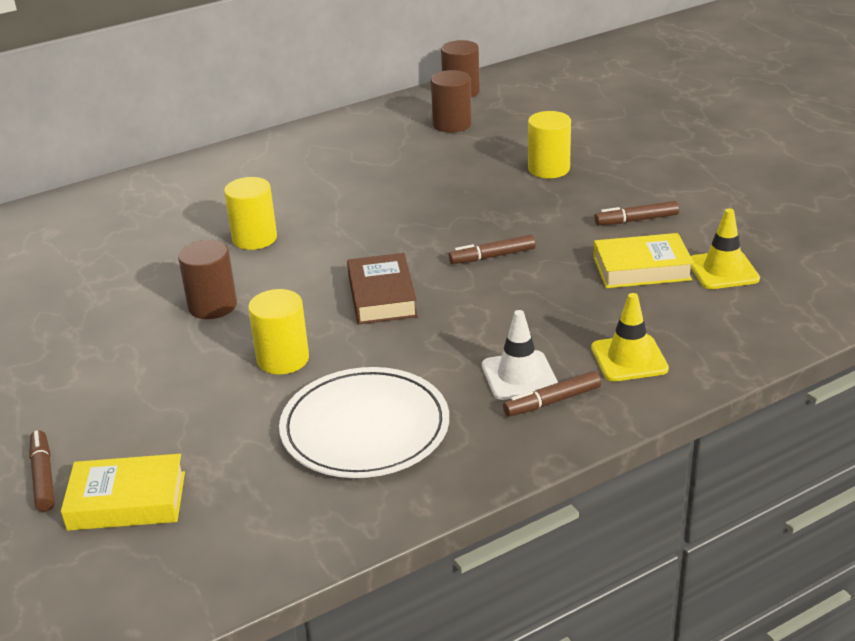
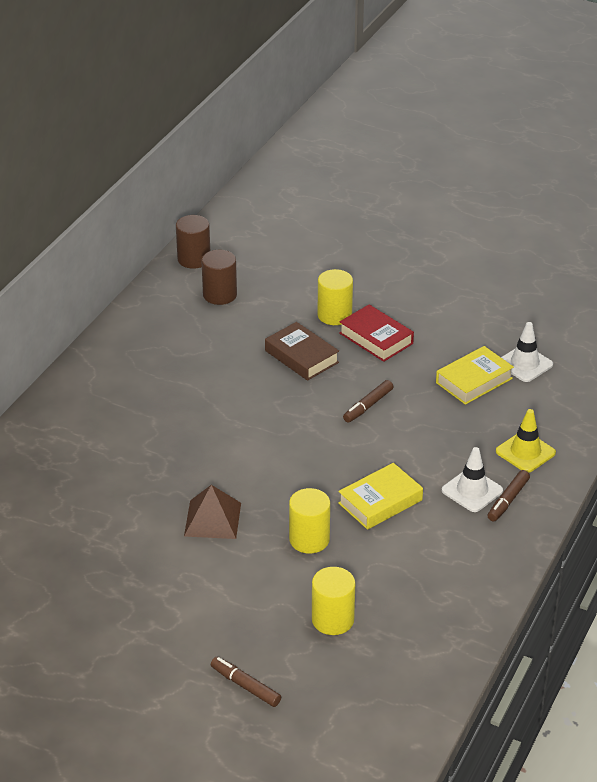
camera: 35 degrees left, 5 degrees up
(127, 501) = (320, 676): yellow book -> yellow book (380, 502)
(212, 306) = (212, 519): brown cylinder -> brown pyramid
(254, 238) = (179, 452): yellow cylinder -> yellow cylinder (332, 619)
(365, 428) = (415, 565): white plate -> none
(382, 296) = (325, 466): brown book -> brown book (301, 356)
(571, 200) = (376, 338): none -> red book
(636, 220) = (436, 341): brown marker -> none
(722, 270) = (524, 364): yellow traffic cone -> white traffic cone

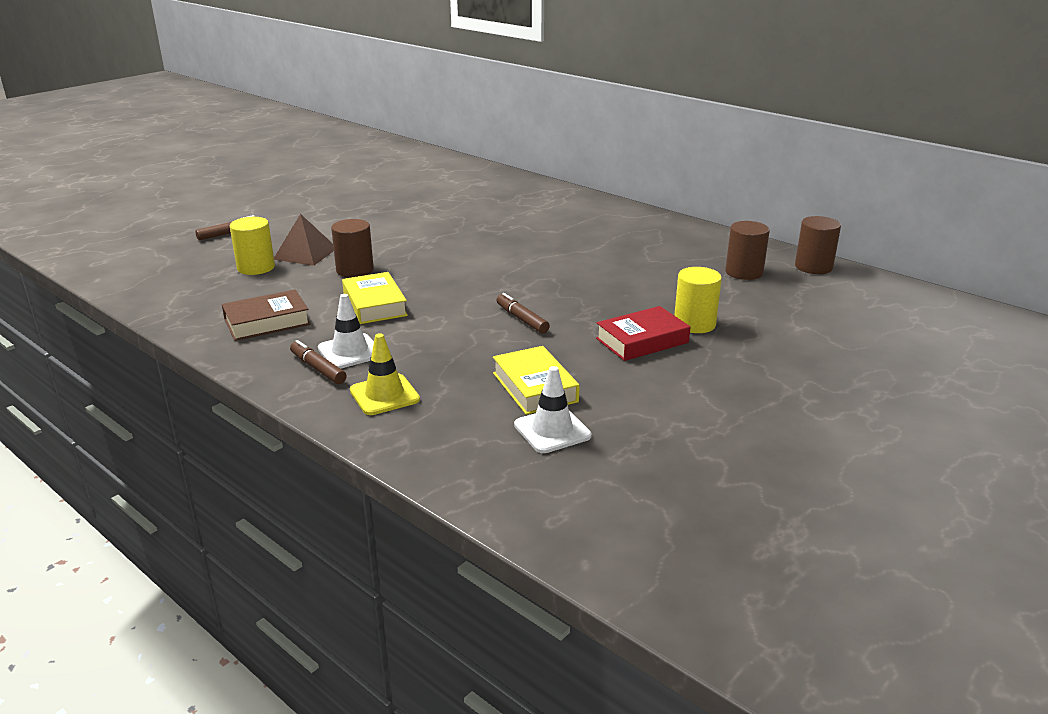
camera: 105 degrees right, 10 degrees down
(212, 519) = (412, 239): brown pyramid -> brown pyramid (305, 253)
(301, 356) = (622, 298): brown book -> brown book (267, 322)
(309, 539) = (355, 270): yellow cylinder -> brown cylinder

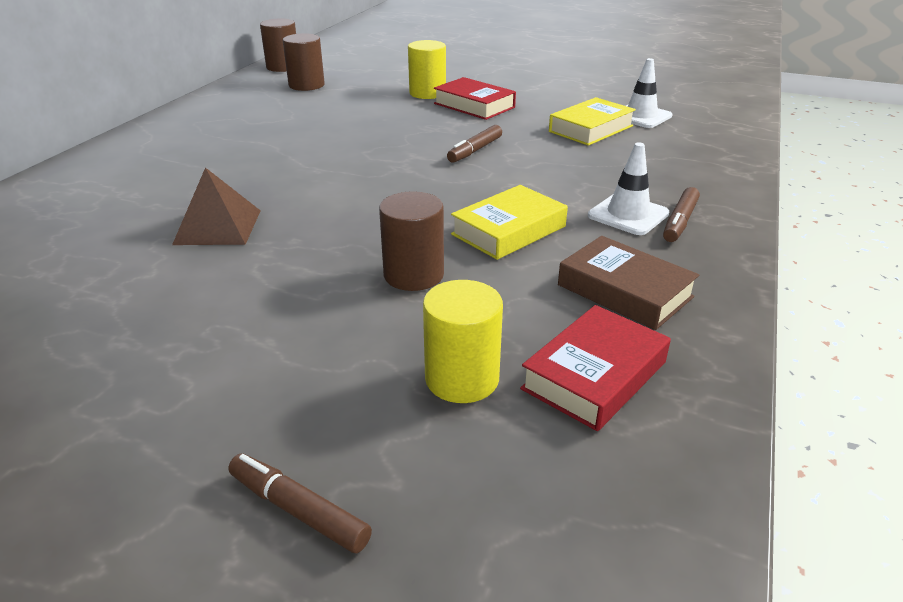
camera: 110 degrees left, 5 degrees up
(217, 295) = (594, 375): none -> red book
(305, 253) = (371, 344): brown pyramid -> brown pyramid (218, 227)
(384, 395) = (678, 179): yellow traffic cone -> none

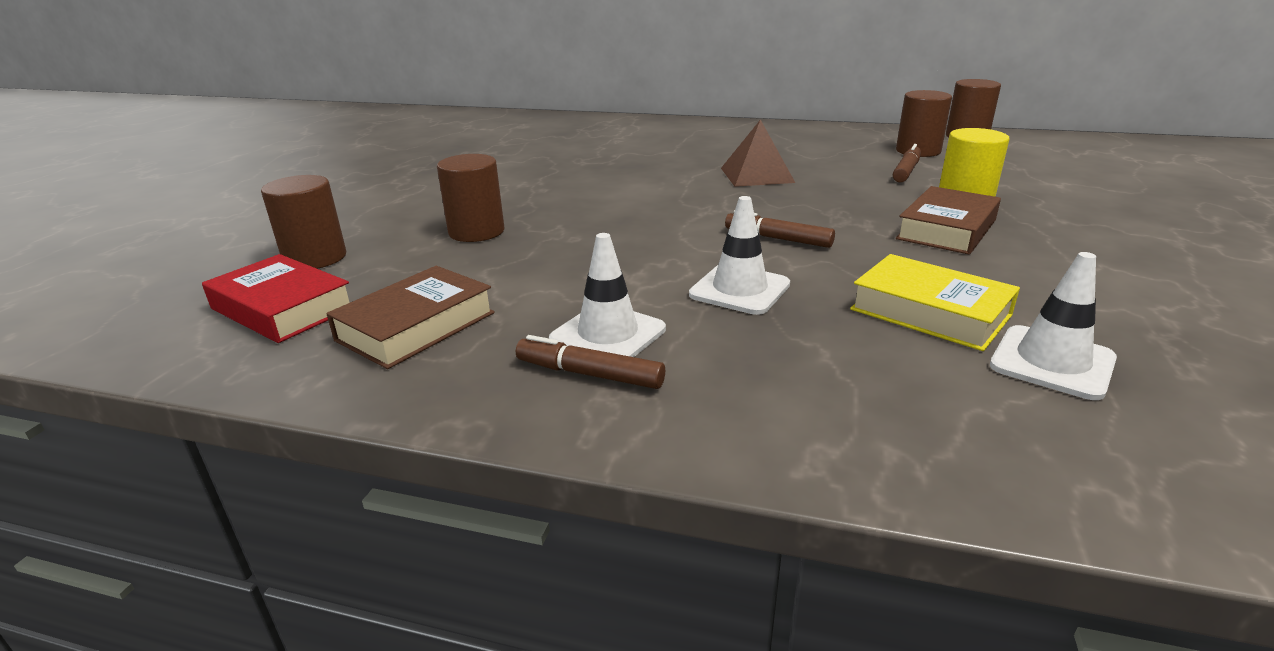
camera: 85 degrees right, 5 degrees down
(218, 227) = (565, 167): brown pyramid -> brown pyramid (756, 175)
(298, 510) = (225, 226): brown marker -> brown marker (906, 171)
(462, 379) = (315, 258): yellow cylinder -> brown cylinder
(474, 105) = (946, 229): red book -> brown book
(509, 230) = (560, 265): yellow book -> none
(560, 170) = (739, 289): none -> white traffic cone

